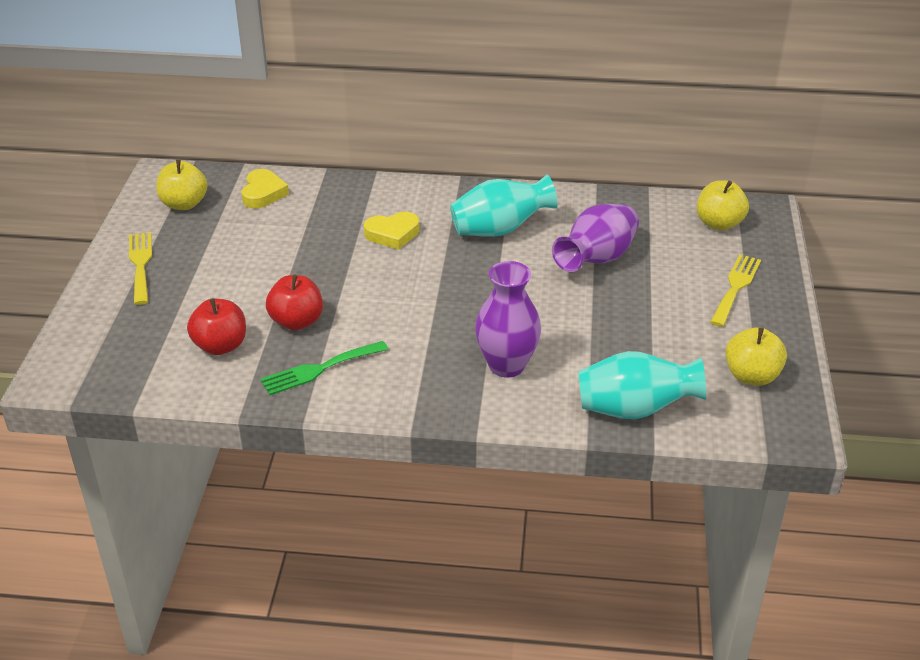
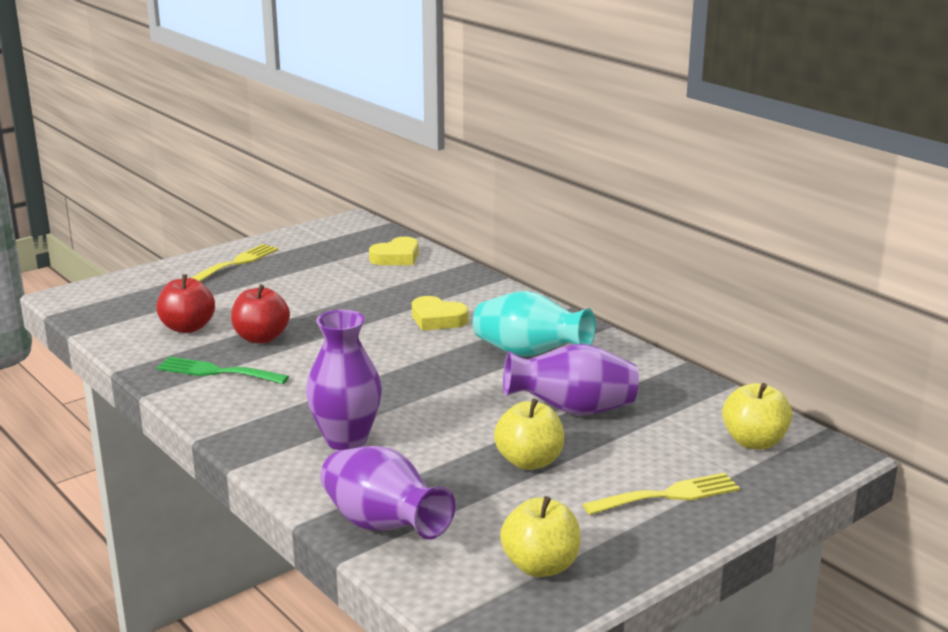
camera: 45 degrees right, 15 degrees down
(184, 204) = (332, 242): yellow apple -> yellow apple (529, 462)
(635, 409) = (383, 526): turquoise vase -> purple vase

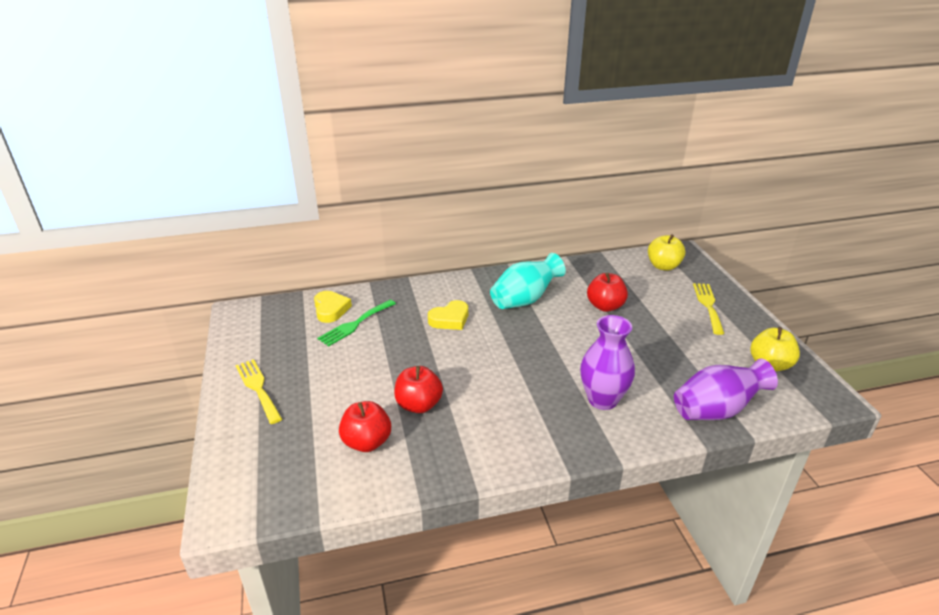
camera: 65 degrees left, 10 degrees up
(216, 372) = (462, 441): green fork -> green fork (355, 324)
(529, 462) = (658, 337): yellow apple -> none
(572, 410) = (605, 306): purple vase -> red apple

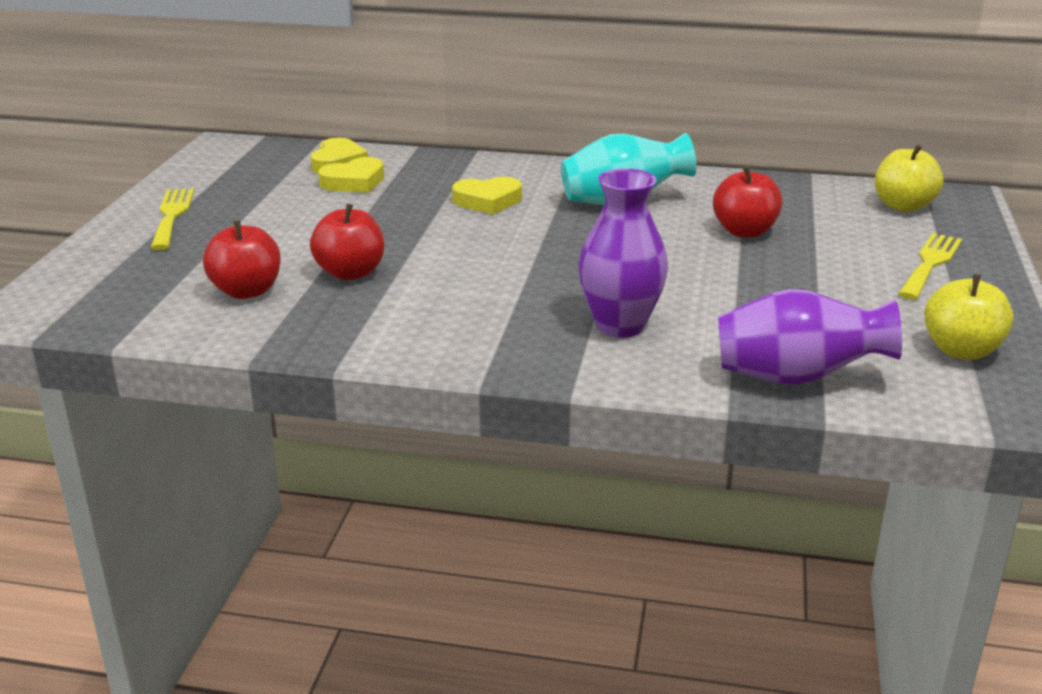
camera: 25 degrees right, 5 degrees down
(355, 324) = (354, 182): green fork -> yellow heart

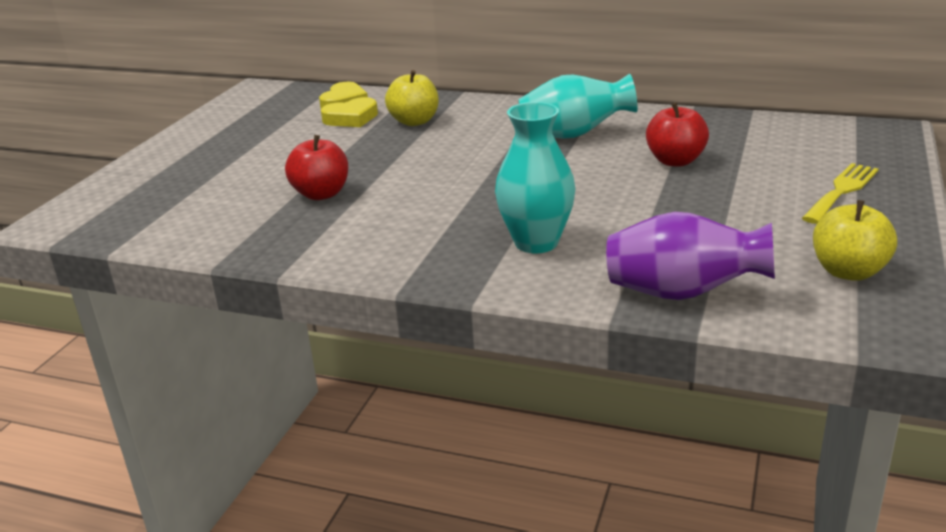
camera: 10 degrees right, 0 degrees up
(172, 216) = (195, 146): yellow fork -> none
(247, 291) = (231, 208): red apple -> none
(488, 201) = (457, 134): yellow heart -> none
(620, 325) = (536, 243): purple vase -> turquoise vase
(903, 206) = (830, 139): yellow apple -> yellow apple (414, 121)

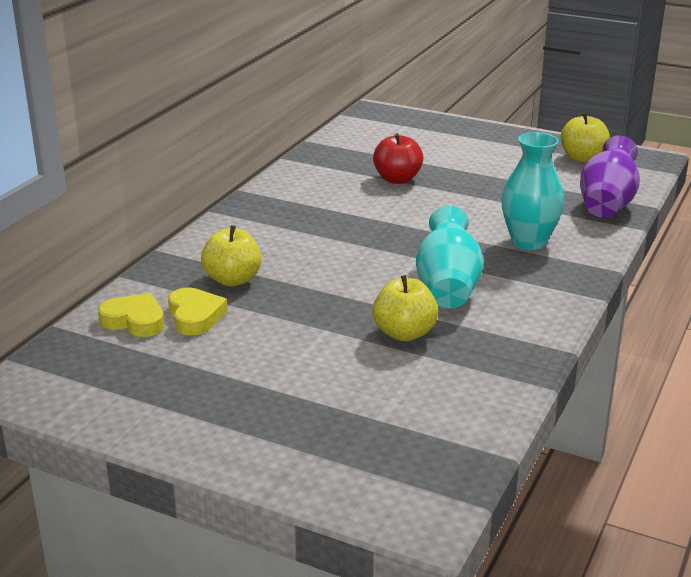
camera: 85 degrees left, 0 degrees up
(321, 194) = (404, 333): red apple -> yellow apple
(574, 135) = (320, 209): turquoise vase -> turquoise vase (447, 287)
(841, 191) = (470, 140): yellow fork -> none

